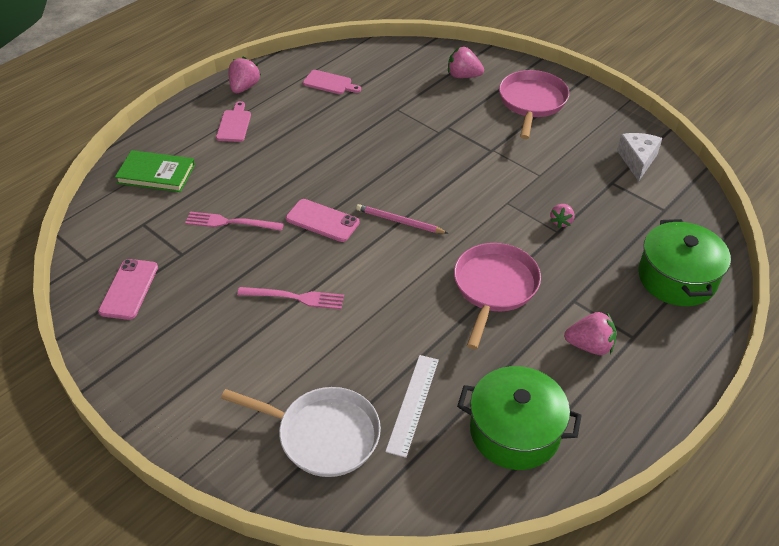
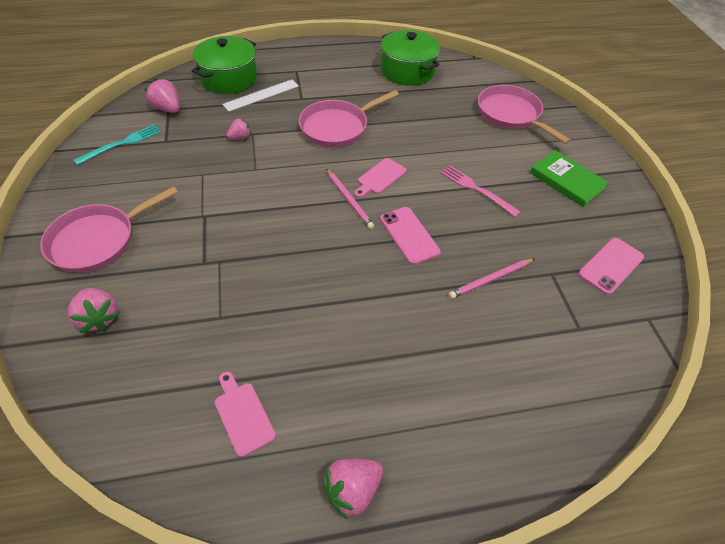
camera: 145 degrees left, 5 degrees up
(156, 174) = (543, 391): green book -> green book (567, 181)
(231, 222) = (490, 280): pink fork -> pink pencil
(234, 124) = (411, 417): pink cutting board -> pink cutting board (380, 178)
(323, 435) = (511, 114): white pan -> pink pan
(413, 404) = (449, 103): white ruler -> white ruler (261, 95)
(589, 346) = (324, 78): pink strawberry -> pink strawberry (168, 109)
(637, 160) = (121, 144): white cheese -> turquoise fork

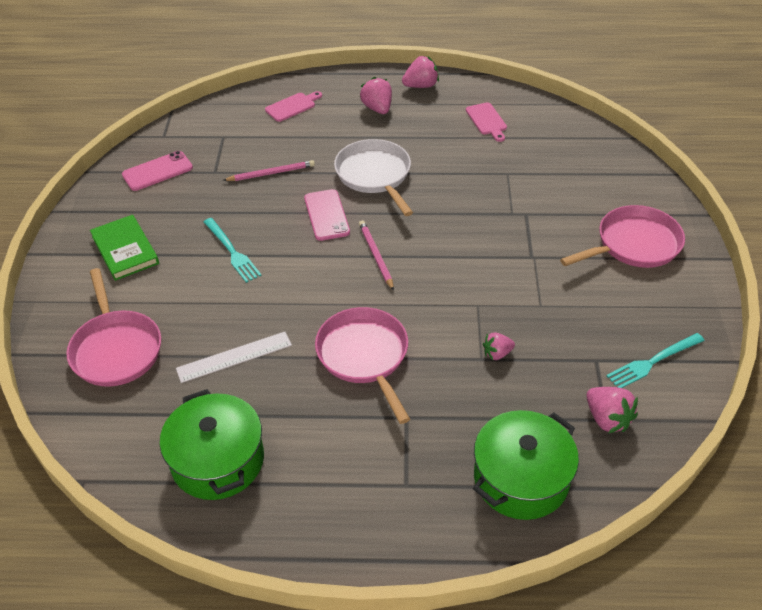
camera: 165 degrees left, 5 degrees down
(99, 318) = (607, 183): pink strawberry -> pink strawberry (377, 108)
(261, 95) = (467, 432): white ruler -> white ruler (234, 357)
(337, 127) = (364, 356): pink pan -> pink pan turned 90 degrees counterclockwise
(375, 292) = (375, 175): none -> white pan
(380, 178) = (333, 277): pink cutting board -> pink cutting board (292, 106)
(477, 189) = (232, 251): pink fork -> turquoise fork

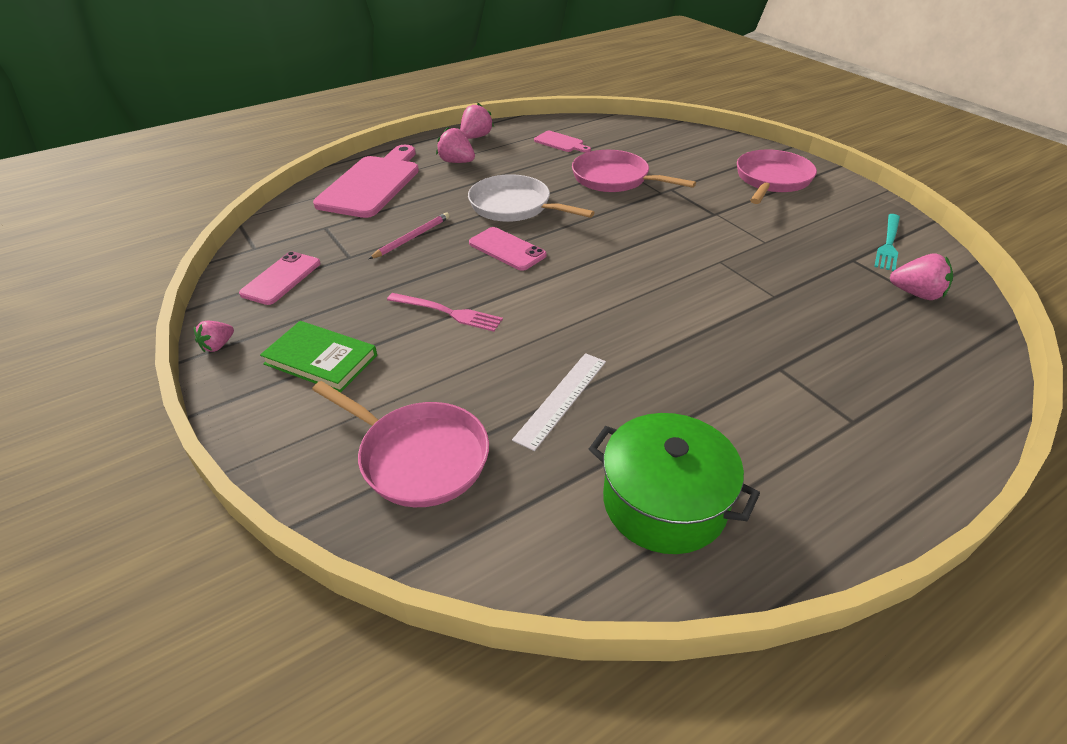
camera: 35 degrees left, 5 degrees down
(232, 251) = (447, 312): turquoise fork -> pink fork
(292, 106) = (372, 184): pink cutting board -> pink cutting board, size x2.18
(364, 356) = (682, 339): pink pan -> pink pan (614, 179)
(375, 256) = (591, 261): pink pencil -> none
(497, 353) = (781, 287): pink strawberry -> pink strawberry (218, 346)
(521, 479) = (924, 366): green pot -> none

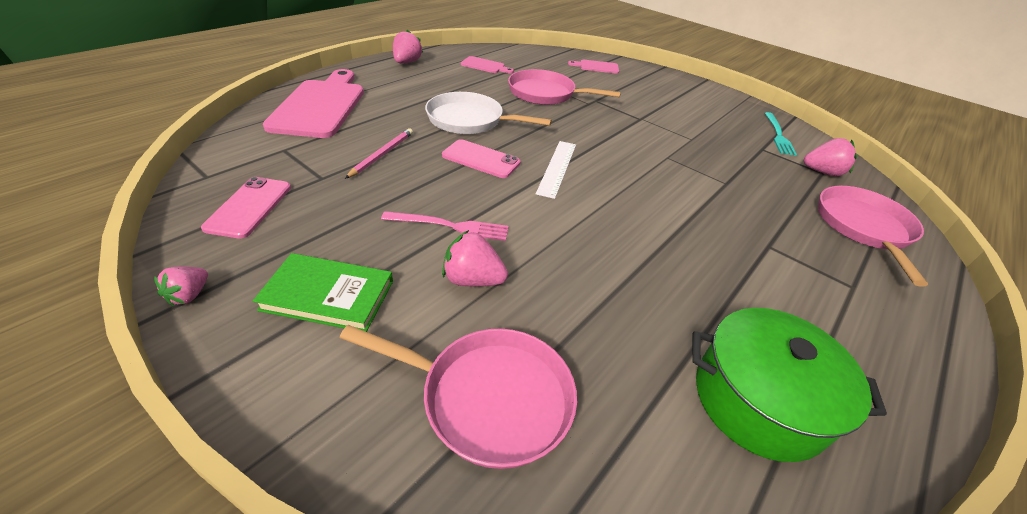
camera: 20 degrees left, 0 degrees up
(456, 162) = (398, 84): pink strawberry -> pink strawberry (472, 280)
(562, 399) = (605, 303): white ruler -> white ruler (557, 168)
(697, 146) = (596, 67): none -> pink cutting board
(772, 180) = (667, 91): pink pan -> pink pan (863, 228)

